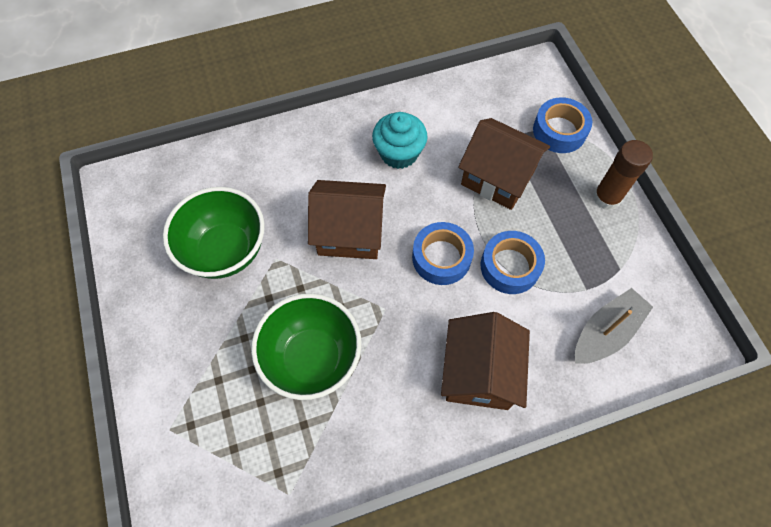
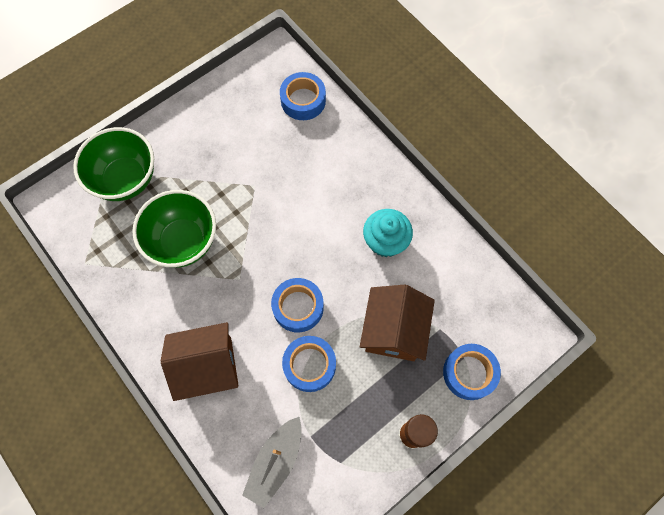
camera: 70 degrees right, 5 degrees up
(193, 175) = (303, 100): none -> blue tape
(225, 251) = (248, 149): green bowl -> green bowl (126, 179)
(350, 232) = (295, 230): brown house -> none
(606, 332) = (275, 462): grey boat -> grey boat turned 90 degrees clockwise

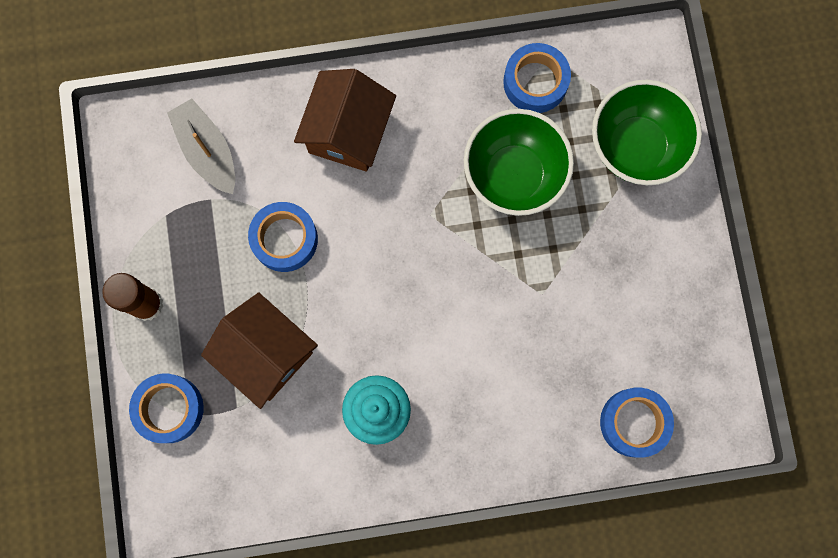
camera: 120 degrees right, 10 degrees up
(298, 307) = (357, 262): blue tape -> blue tape (535, 82)

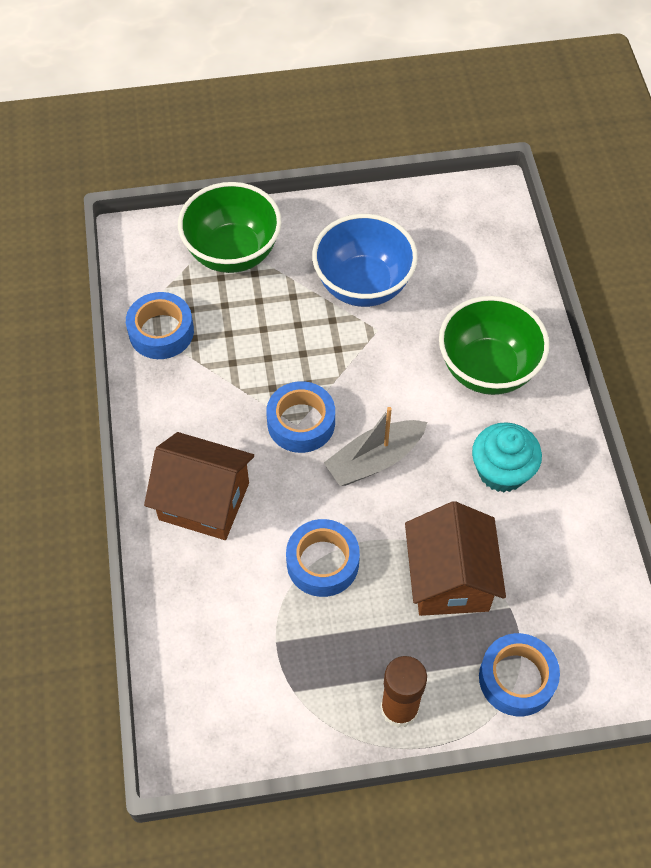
camera: 90 degrees left, 20 degrees down
(207, 151) = (218, 647): grey boat -> grey boat (374, 460)
(266, 354) = (449, 578): brown house -> brown house turned 45 degrees counterclockwise
(513, 175) = (257, 351): green bowl -> green bowl (487, 369)
(597, 280) = (363, 285): none -> blue bowl
(634, 422) = (495, 261): blue tape -> blue tape (301, 423)

